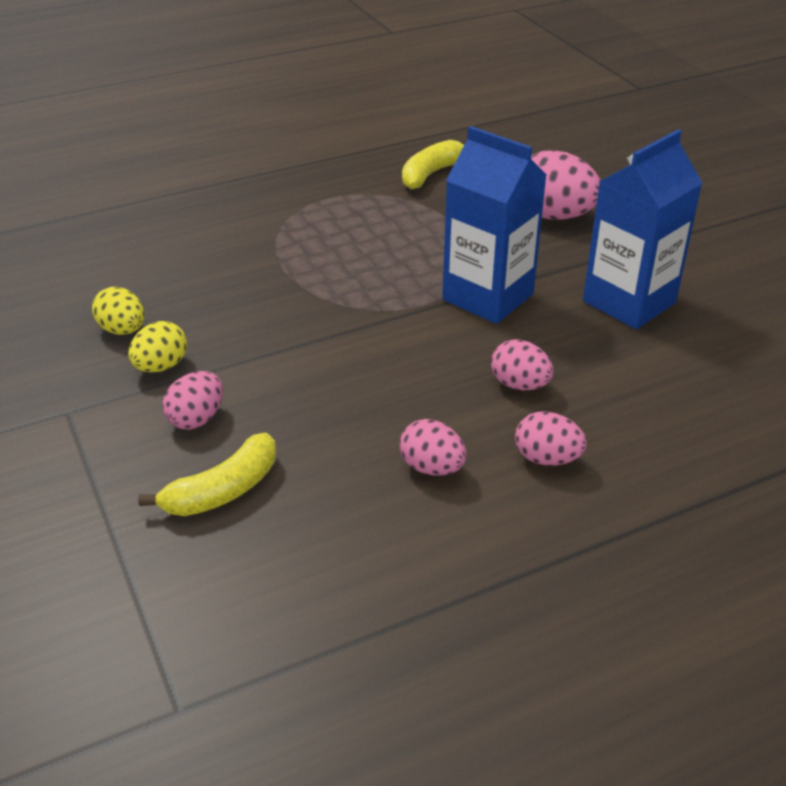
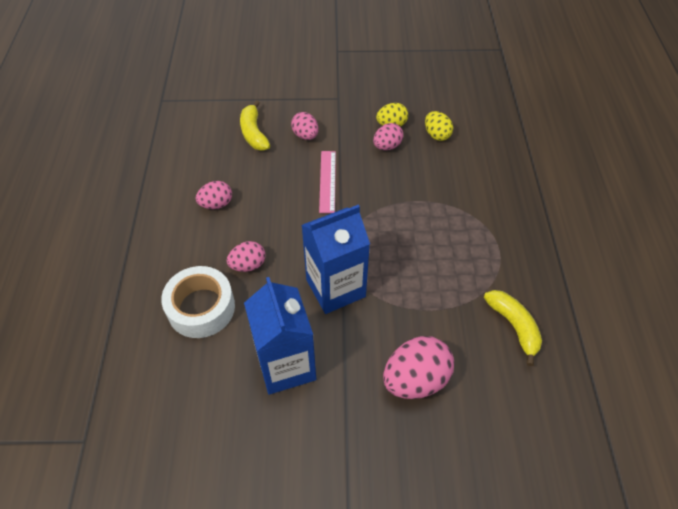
camera: 115 degrees right, 15 degrees up
(161, 366) = (352, 132): yellow egg -> yellow egg (436, 135)
(296, 360) = (327, 181): none -> pink ruler
(547, 458) = (189, 250): pink egg -> pink egg (387, 146)
(628, 402) = (201, 308): none -> white tape

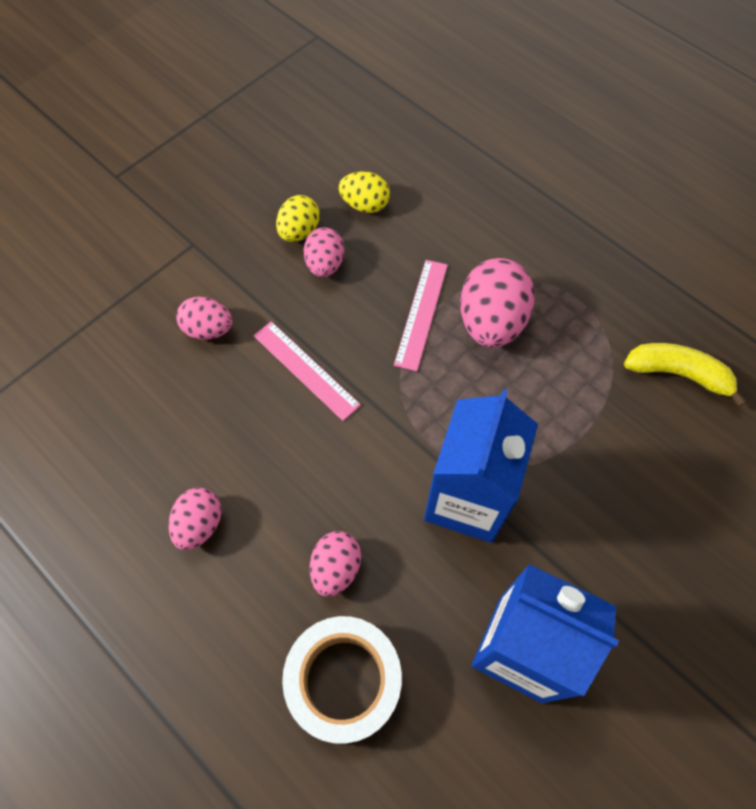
camera: 45 degrees left, 10 degrees up
(254, 133) = (134, 381): yellow banana -> none
(408, 198) = (421, 314): none -> pink ruler
(415, 379) = (658, 526): pink egg -> pink egg (491, 322)

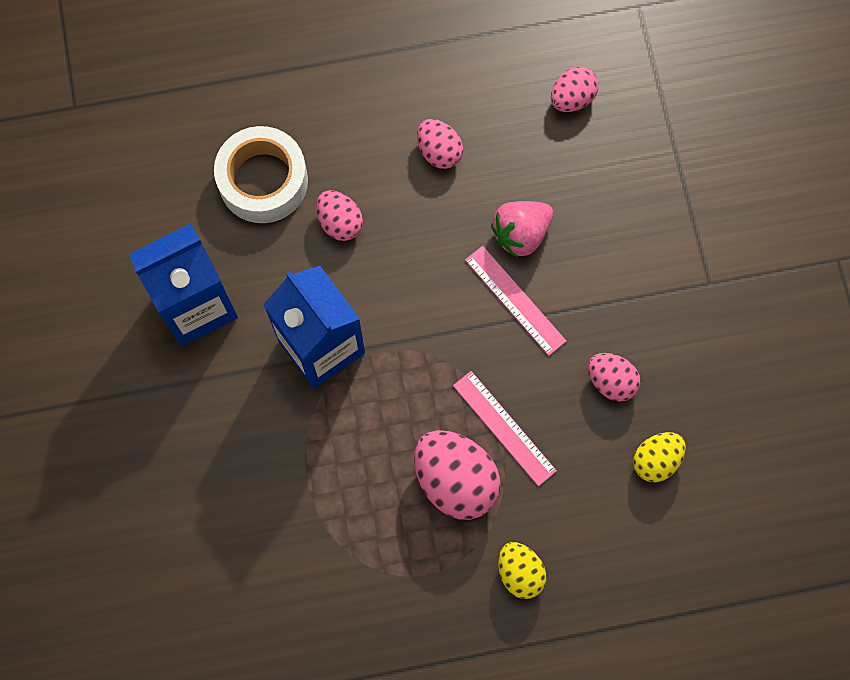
camera: 125 degrees right, 10 degrees up
(208, 329) = (607, 248): pink egg -> pink egg (572, 98)
(240, 402) = (521, 234): none -> pink strawberry
(299, 231) = (663, 382): yellow egg -> yellow egg (520, 572)
(305, 370) = (515, 300): pink ruler -> pink ruler turned 60 degrees clockwise
(678, 374) = (297, 597): yellow banana -> none

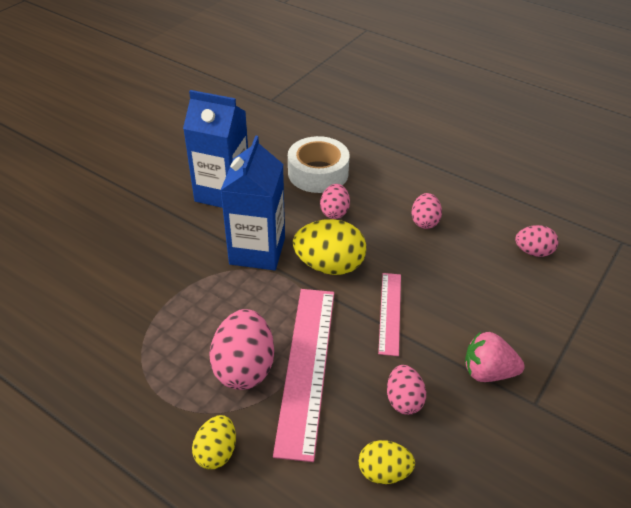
camera: 45 degrees right, 30 degrees down
(408, 298) = (329, 266): none -> yellow egg
(504, 428) = (306, 367): pink ruler -> pink ruler, size x1.79
(521, 234) = (430, 286): pink strawberry -> pink strawberry (487, 372)

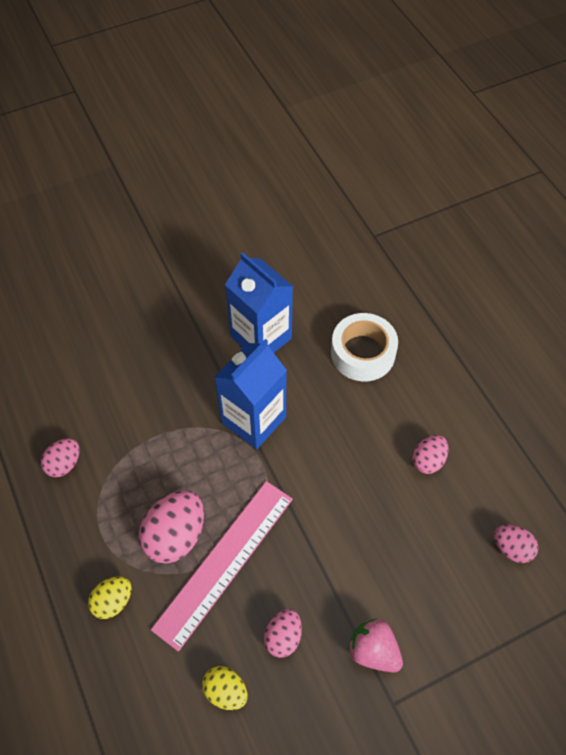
camera: 30 degrees right, 15 degrees up
(329, 266) = (307, 467): yellow egg -> none
(334, 212) = (349, 408): pink egg -> pink egg (64, 464)
(390, 312) = (328, 545): pink ruler -> none

